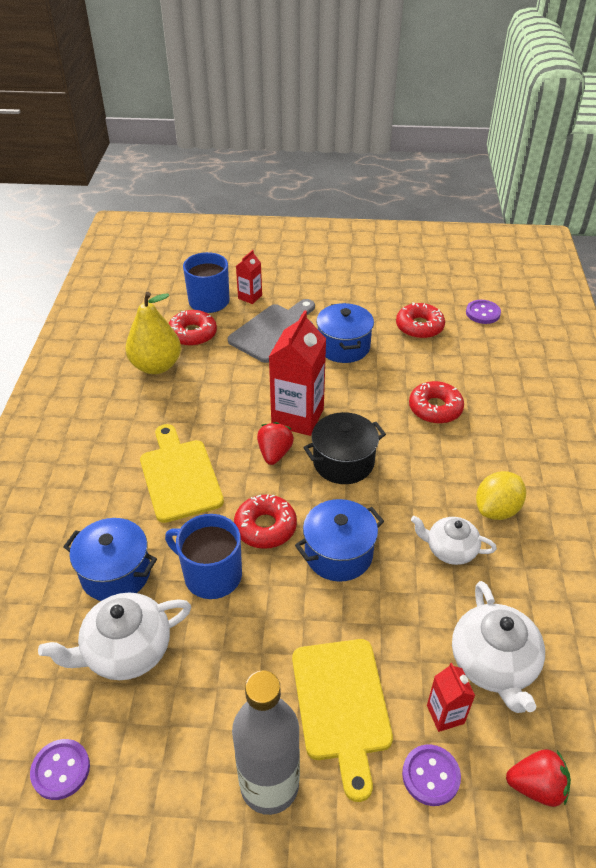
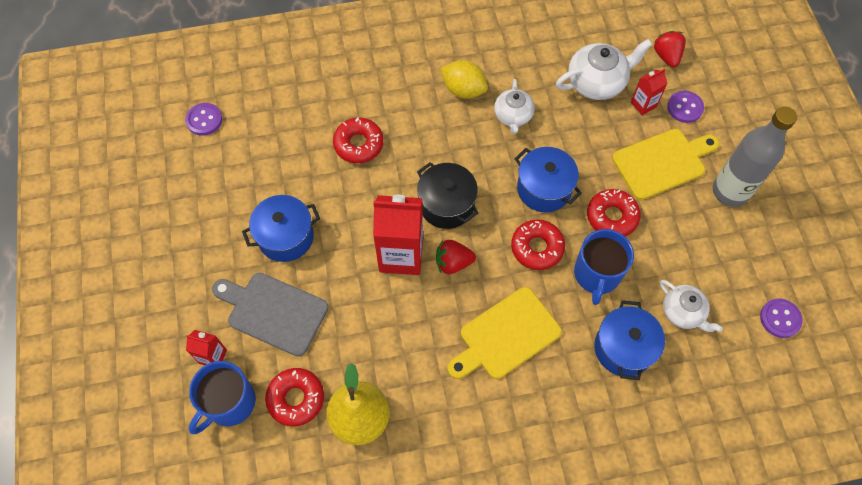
camera: 105 degrees left, 20 degrees up
(126, 650) = (683, 312): white teapot -> white teapot, size x0.65
(419, 327) = (238, 173): red donut -> red donut (612, 217)

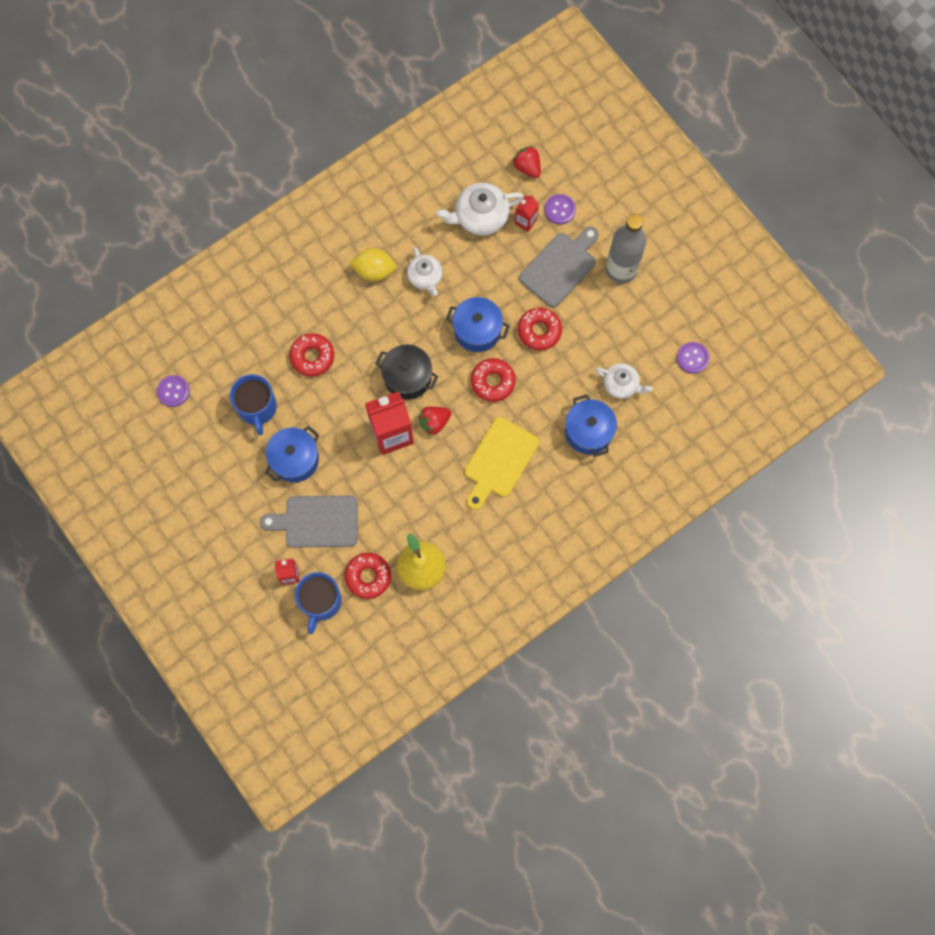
camera: 25 degrees left, 10 degrees up
(597, 82) = (480, 216): white teapot -> white teapot turned 150 degrees counterclockwise
(597, 274) = (546, 383): blue mug -> blue mug (257, 408)
(662, 162) = (560, 267): yellow cutting board -> grey cutting board

